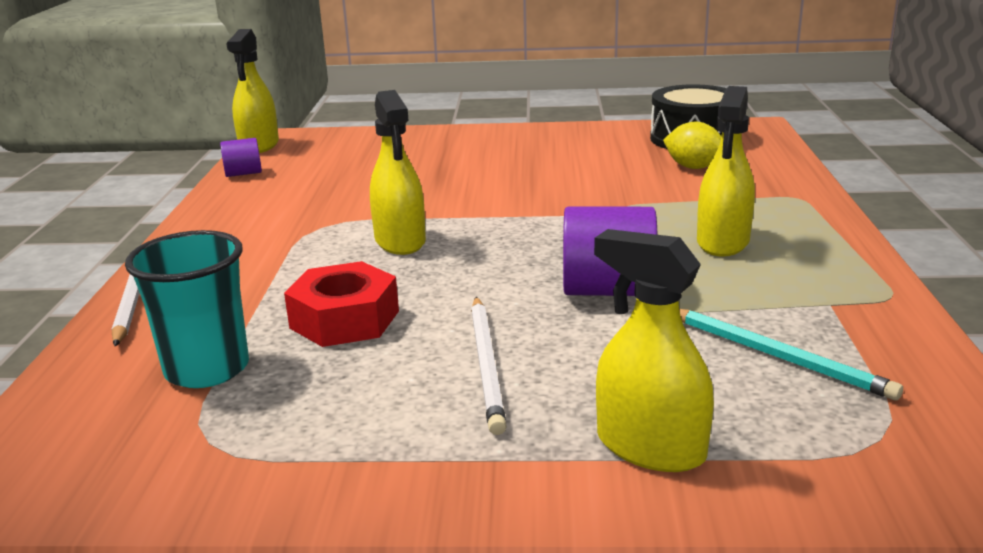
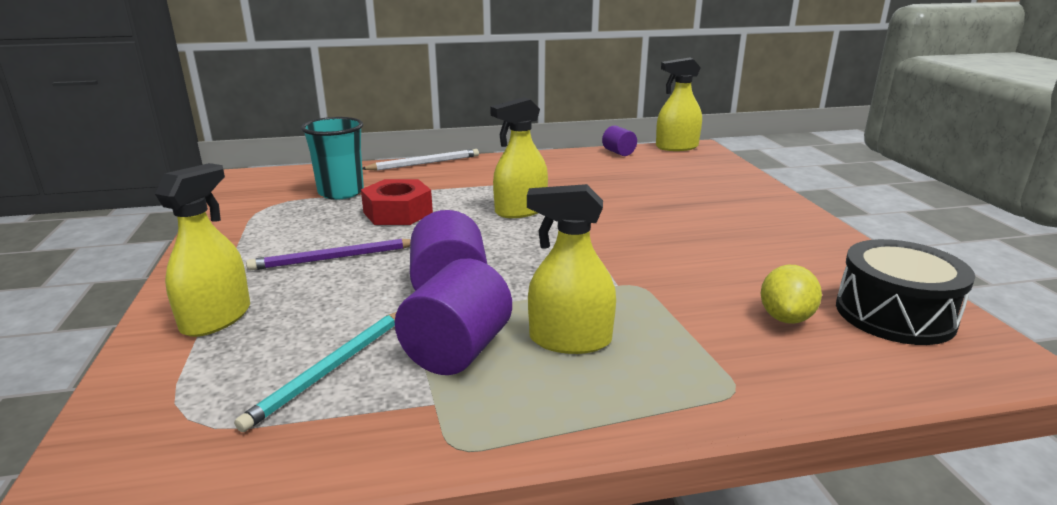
camera: 75 degrees right, 0 degrees up
(487, 365) = (334, 258): white pencil -> purple pencil
(741, 291) = (457, 351): none -> purple cylinder

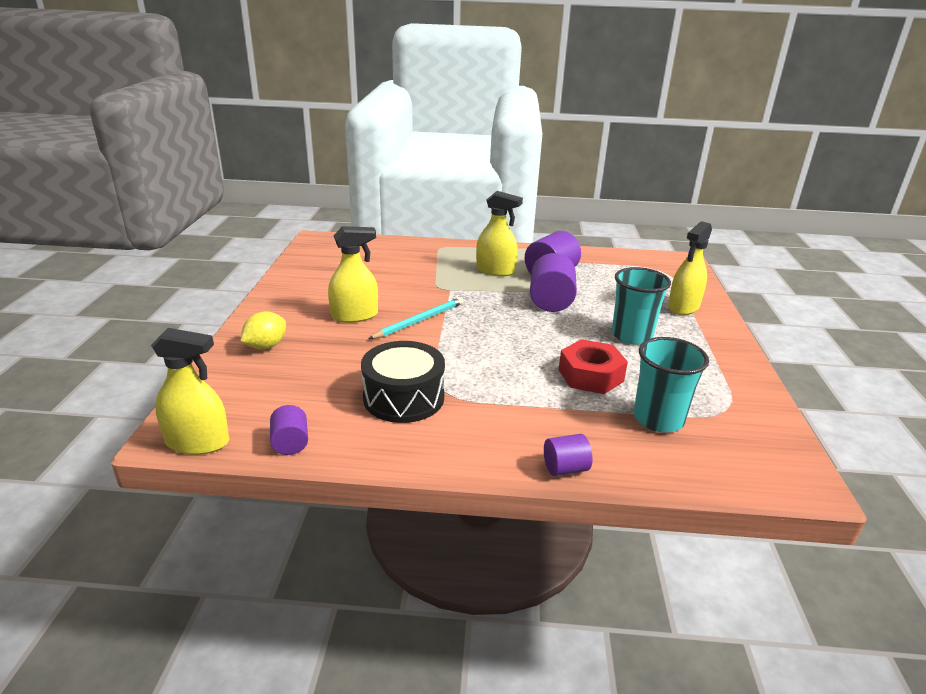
camera: 165 degrees left, 5 degrees up
(330, 369) = (609, 277): turquoise pencil -> turquoise pencil (419, 320)
(334, 258) = (631, 335): purple pencil -> turquoise cup
(424, 163) = (565, 468): white pencil -> purple cylinder
(520, 210) = (478, 358): yellow spray bottle -> yellow spray bottle (354, 316)
(786, 318) = (382, 263): yellow lemon -> yellow lemon (266, 346)
(894, 314) = (328, 256): black drum -> black drum (403, 398)

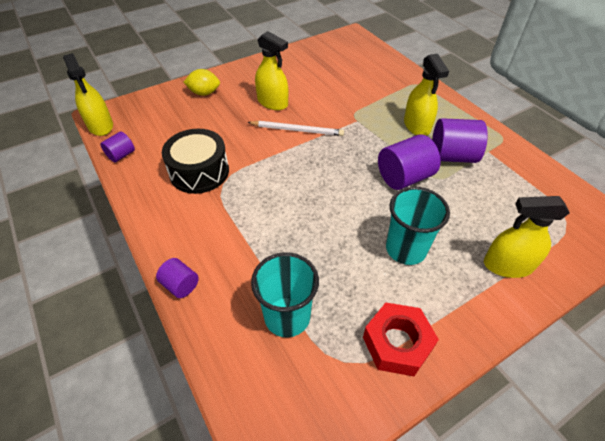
camera: 55 degrees right, 20 degrees up
(419, 320) = (297, 130): turquoise pencil -> white pencil
(590, 375) = (313, 249): red nut -> red nut (397, 343)

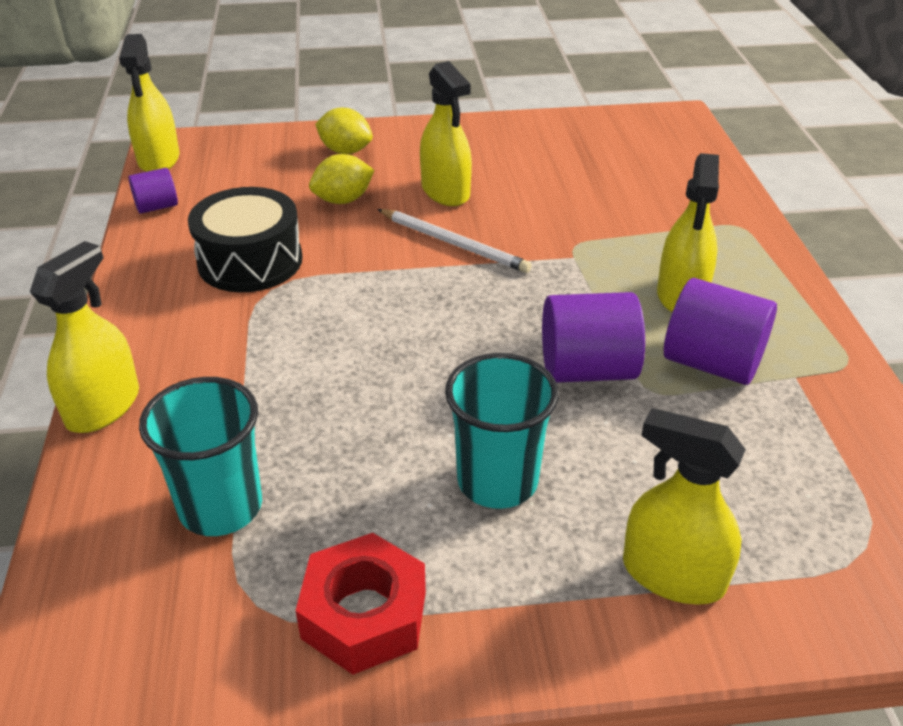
camera: 25 degrees right, 10 degrees down
(180, 285) = (103, 406): purple cylinder -> yellow spray bottle
(223, 122) = (343, 200): none -> yellow lemon

